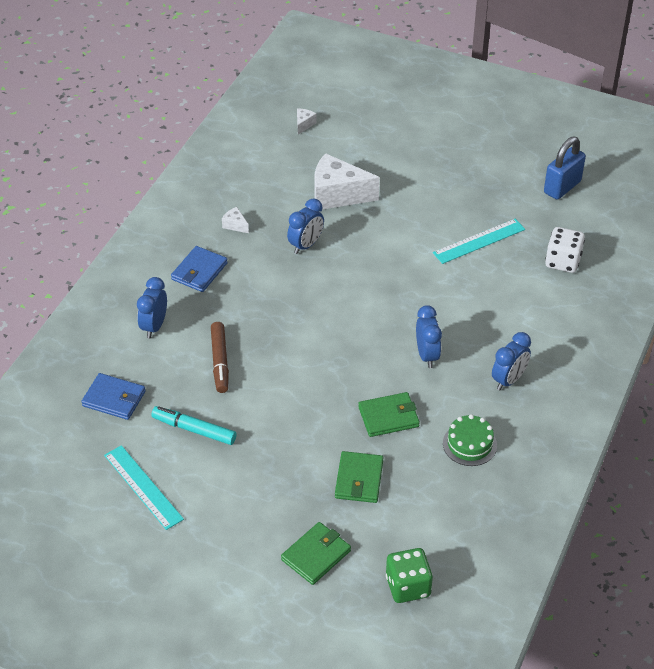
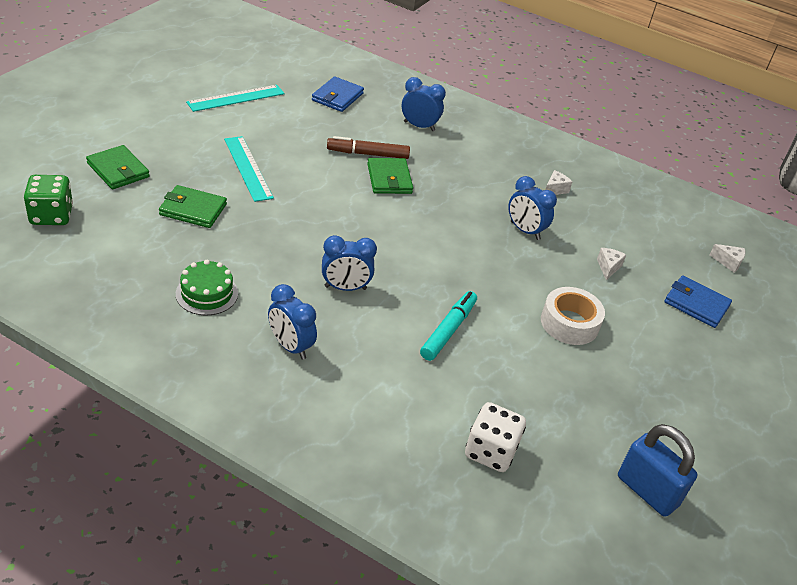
camera: 90 degrees right, 5 degrees down
(194, 430) = (289, 129): turquoise marker -> turquoise marker (448, 330)
(199, 271) = (488, 159): blue wallet -> blue wallet (696, 304)
(337, 195) = (608, 267): white cheese -> white cheese, size x0.42
(388, 417) = (266, 243): green wallet -> green wallet (389, 179)
(416, 219) = (569, 323): none -> white tape
(479, 241) = (531, 373): turquoise ruler -> turquoise ruler (247, 168)

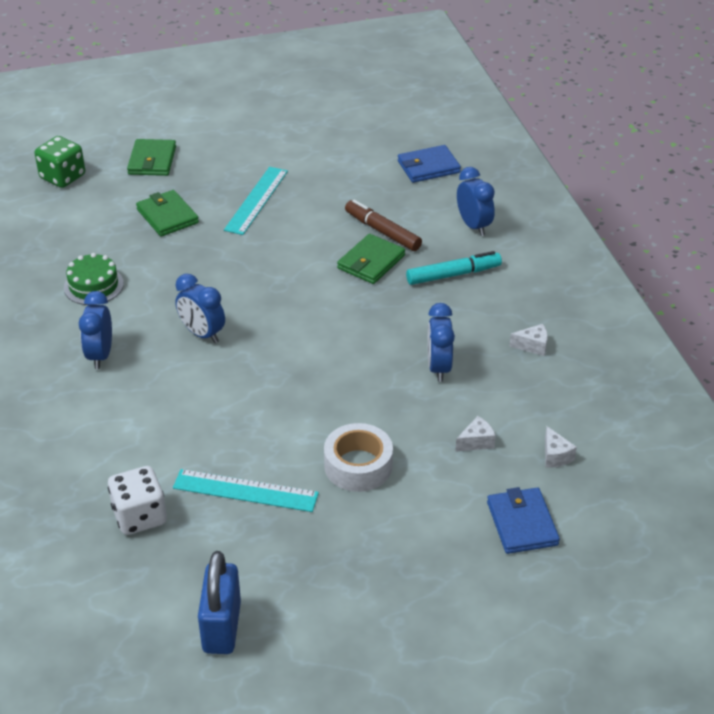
camera: 50 degrees right, 0 degrees up
(236, 98) = (329, 134): turquoise ruler -> turquoise ruler (245, 491)
(448, 330) = (239, 411): turquoise marker -> turquoise marker (453, 275)
(728, 262) = (630, 509): white cheese -> white cheese (555, 456)

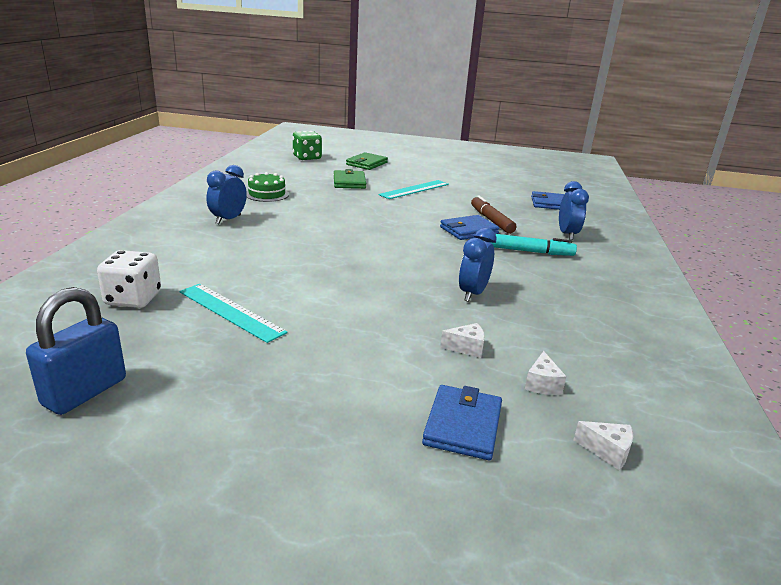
camera: 25 degrees right, 15 degrees down
(202, 334) = (307, 229): blue clock -> none
(358, 466) = (341, 328): white tape -> none
(371, 262) = (469, 230): green wallet -> blue wallet
(532, 346) = (572, 306): white cheese -> white cheese (607, 451)

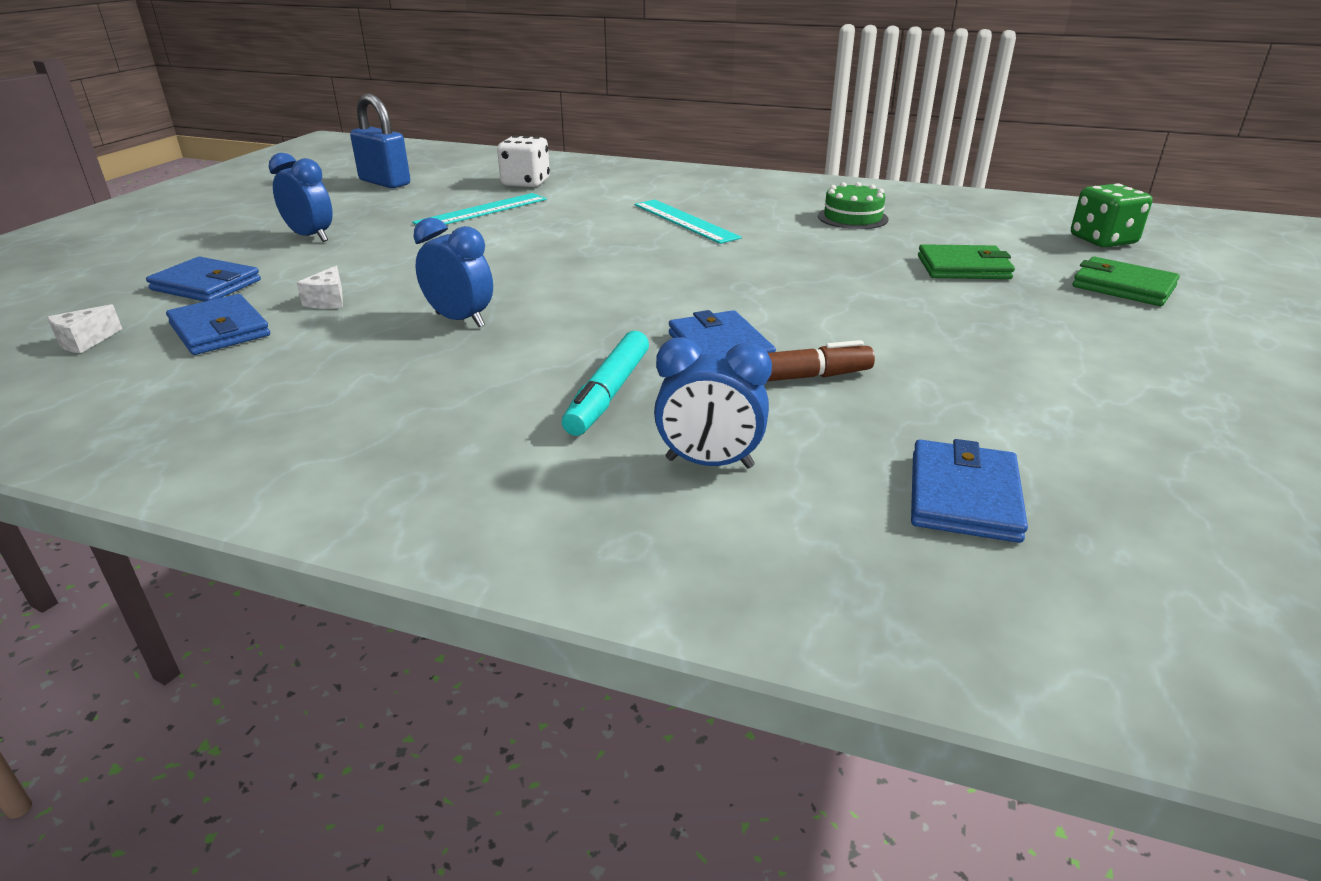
camera: 100 degrees right, 5 degrees up
(228, 219) = (736, 203): blue clock -> blue clock (311, 237)
(414, 189) = (961, 320): turquoise ruler -> turquoise ruler (685, 221)
(542, 384) = (220, 330): white cheese -> blue wallet

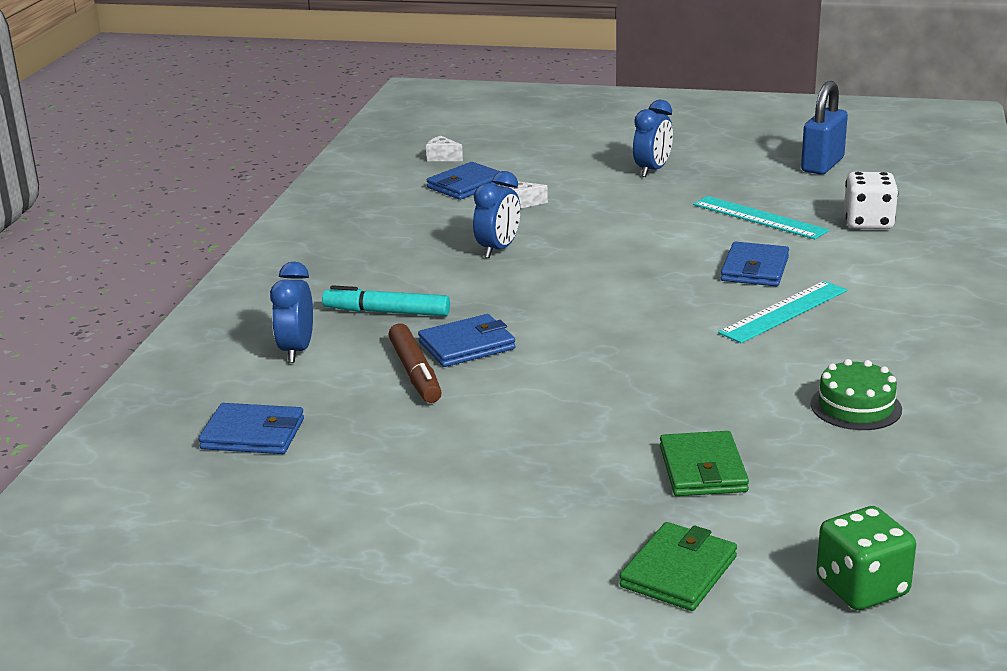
camera: 85 degrees right, 5 degrees down
(206, 285) = (539, 163): blue wallet -> blue wallet (755, 269)

